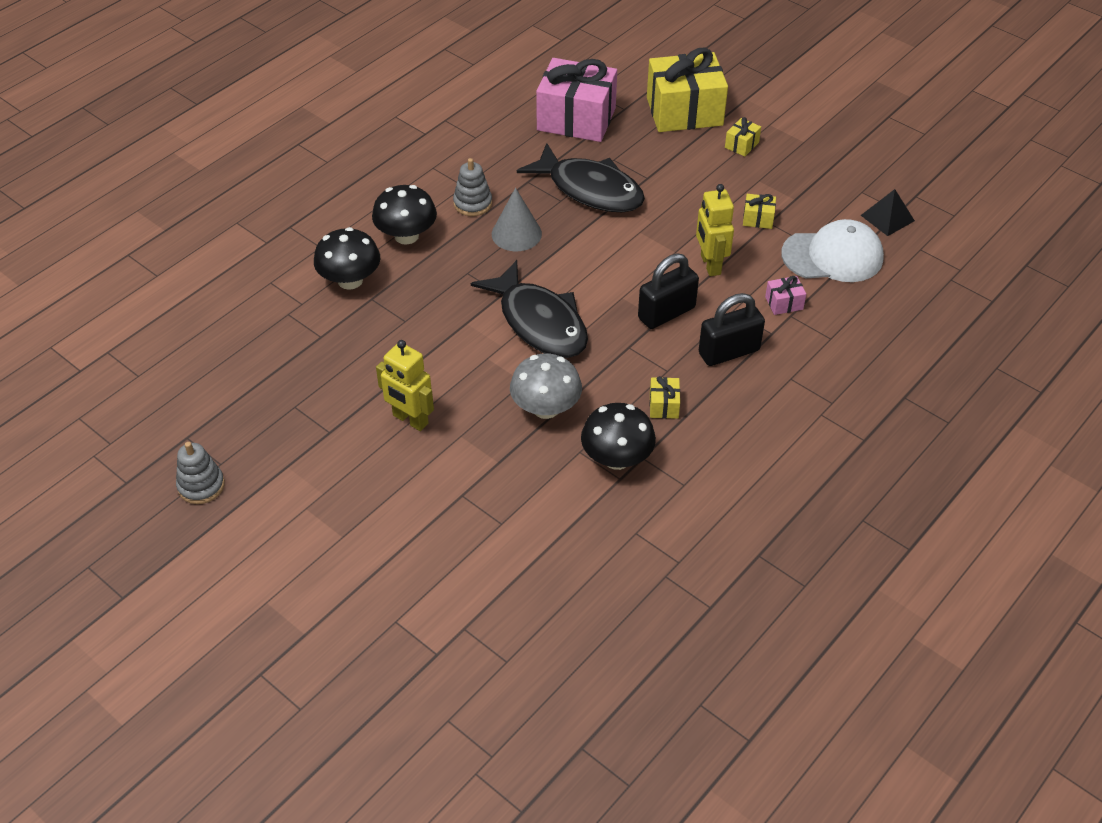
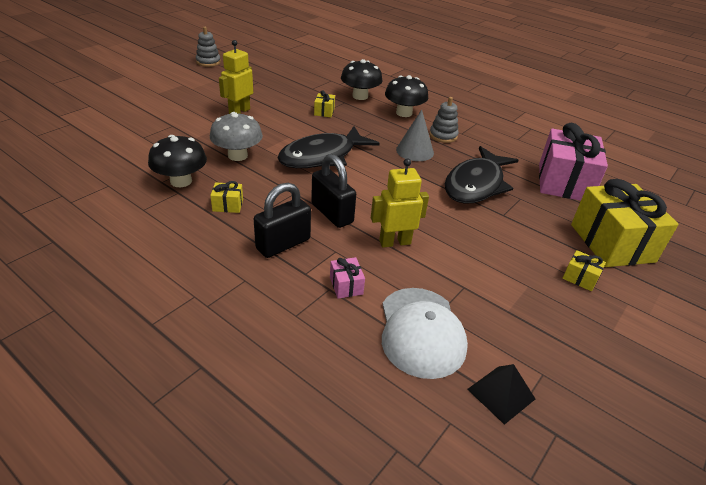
camera: 85 degrees right, 10 degrees down
(729, 352) = (283, 244): black padlock -> black padlock turned 75 degrees clockwise
(758, 219) = (467, 279): yellow gift -> yellow gift (324, 112)

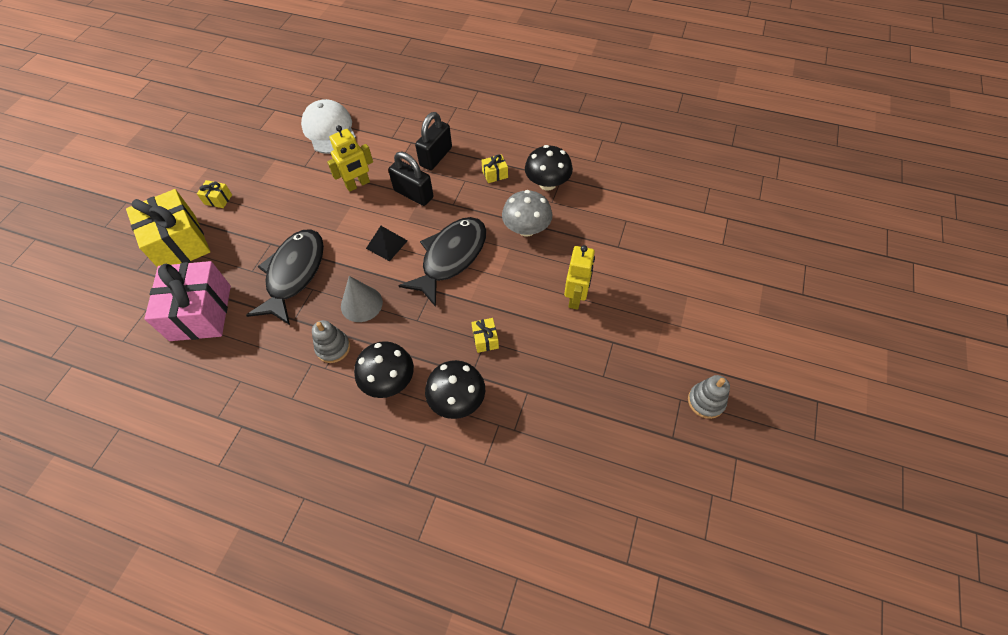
camera: 165 degrees right, 20 degrees up
(346, 285) = (382, 142): pink gift -> none
(501, 394) = (283, 113): black pyramid -> black pyramid (386, 244)

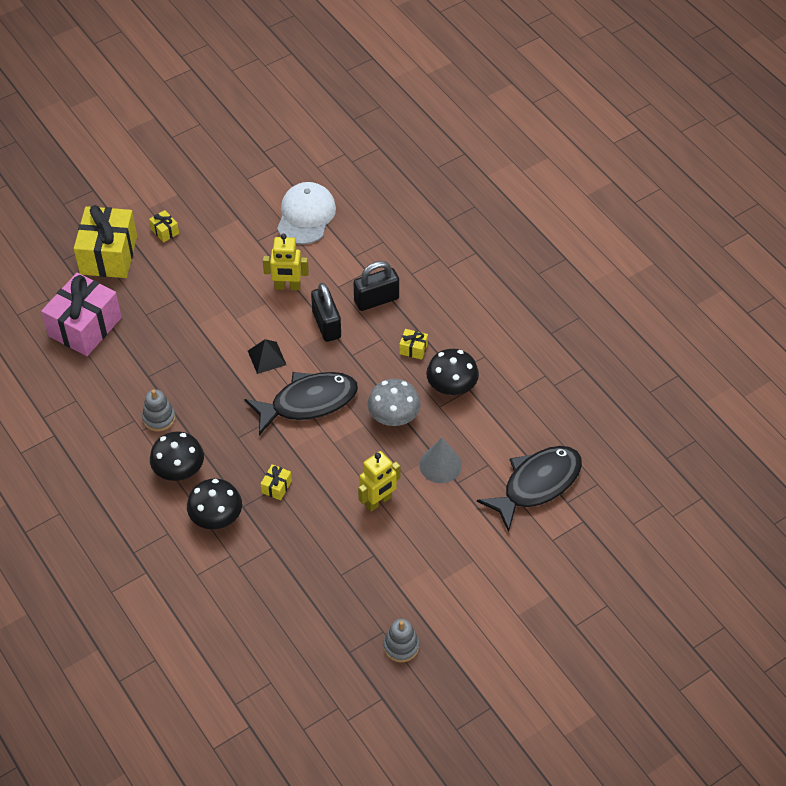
camera: 35 degrees right, 5 degrees down
(294, 274) = (175, 338): black fish -> black fish (537, 484)
(361, 304) = (207, 396): grey cone -> grey cone (440, 465)

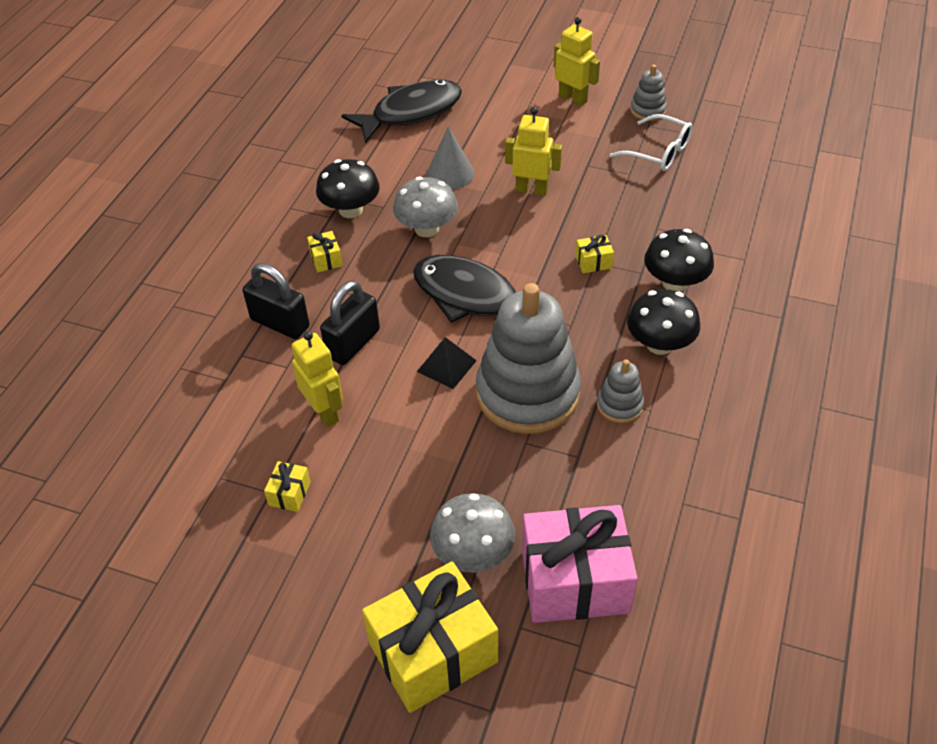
camera: 125 degrees left, 5 degrees down
(140, 298) = (473, 554): none -> grey mushroom
(165, 231) = (333, 613): yellow gift -> yellow gift (289, 493)
(210, 382) = (527, 393): none -> grey stacking toy
(306, 215) = (186, 468): white cap -> none
(346, 613) = (659, 152): none -> white glasses
(462, 605) = (573, 98): none -> yellow robot
(537, 484) = (411, 113): black fish -> black fish turned 135 degrees clockwise

